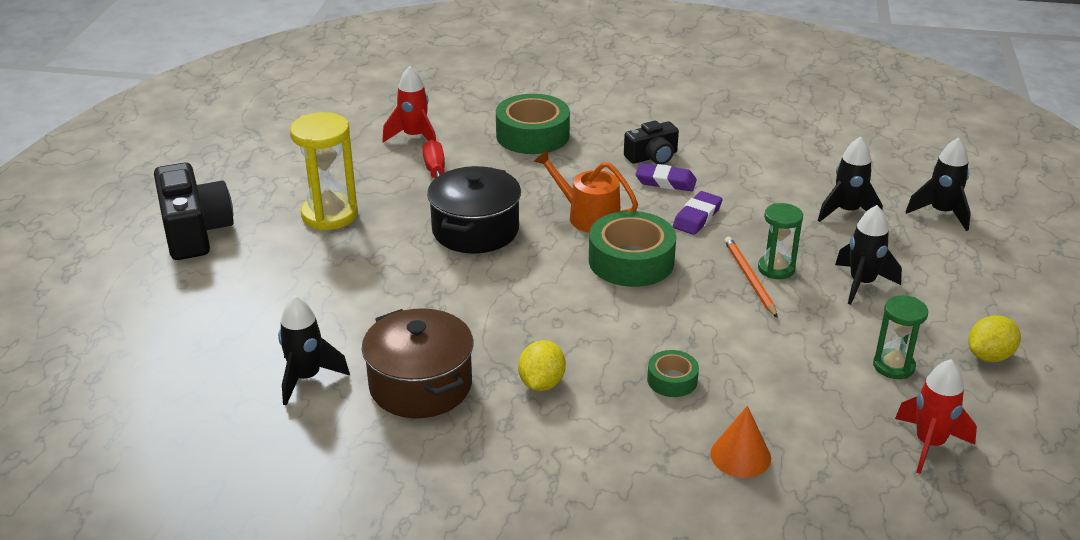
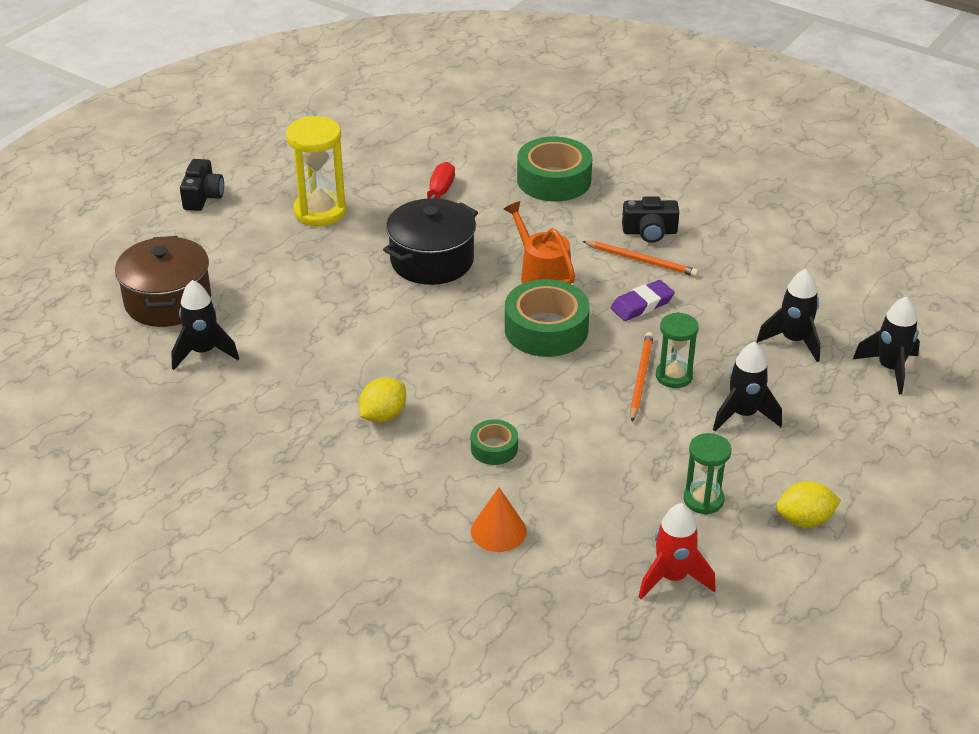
camera: 25 degrees right, 5 degrees up
(194, 231) = (203, 196): black camera -> black camera, size x0.59
(414, 137) = (445, 154): red rocket -> none
(420, 385) = (286, 386): brown pot -> brown pot (168, 301)
(665, 181) = (641, 261): purple eraser -> orange pencil

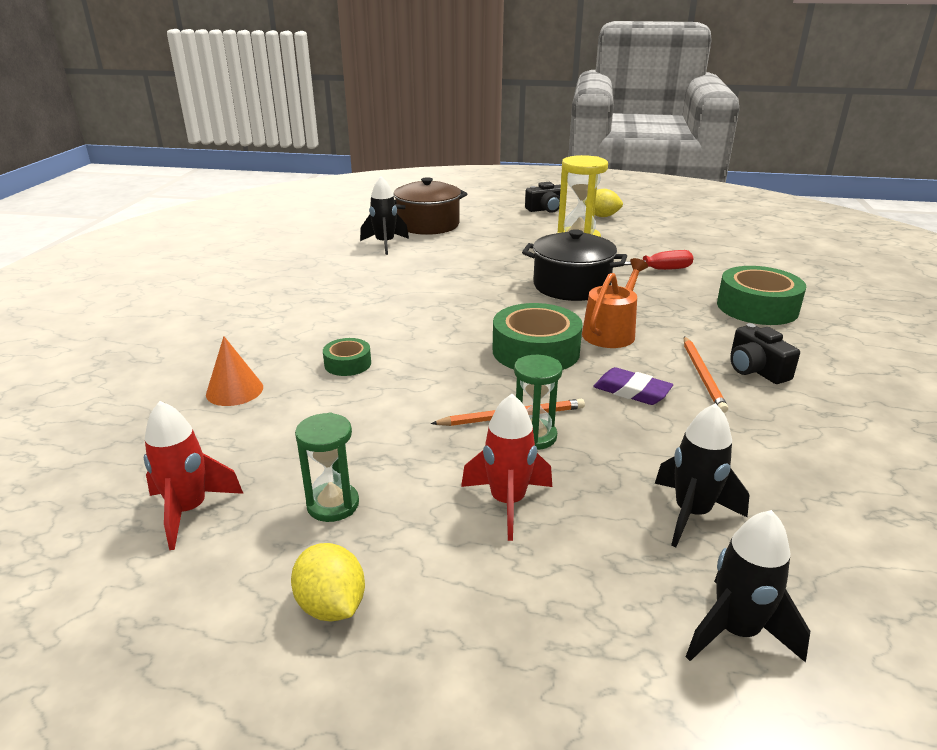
camera: 65 degrees right, 10 degrees down
(383, 416) = (359, 311): yellow lemon -> yellow lemon (601, 216)
(743, 415) = (507, 502): black rocket -> red rocket

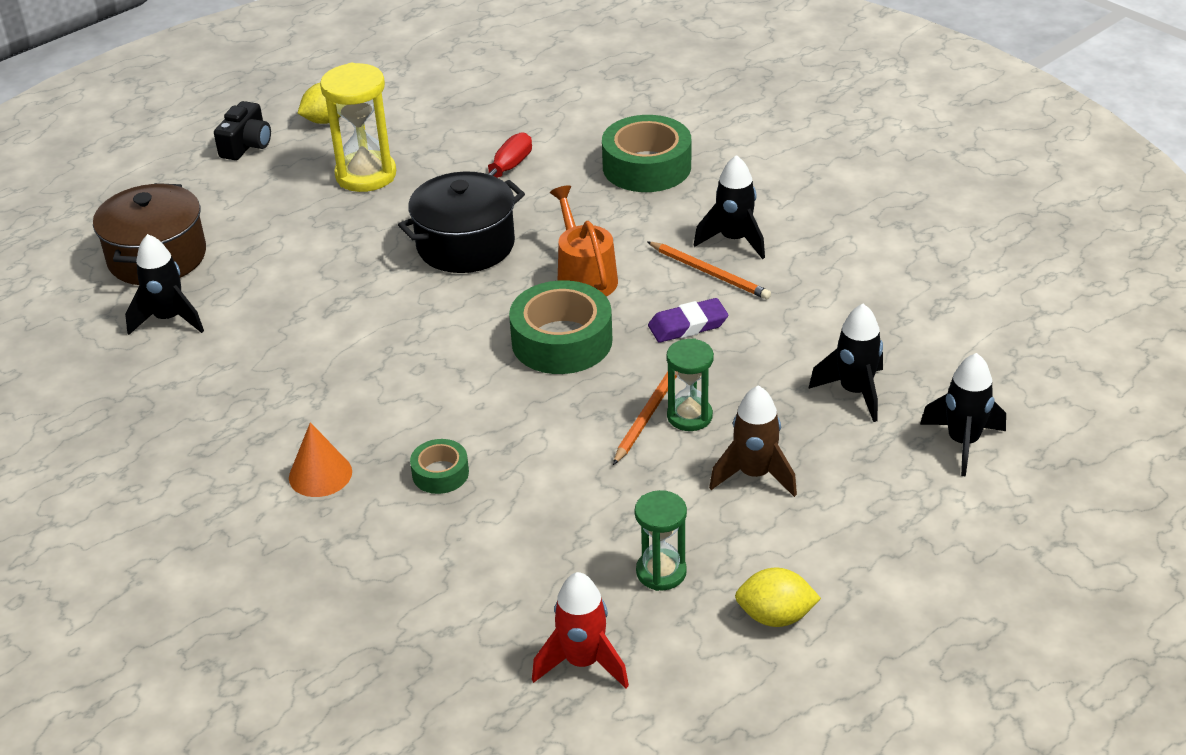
camera: 50 degrees left, 10 degrees up
(234, 390) = (402, 573): orange cone -> orange cone (320, 474)
(507, 502) = (754, 475): red rocket -> brown rocket
(756, 370) = (734, 240): black camera -> black rocket

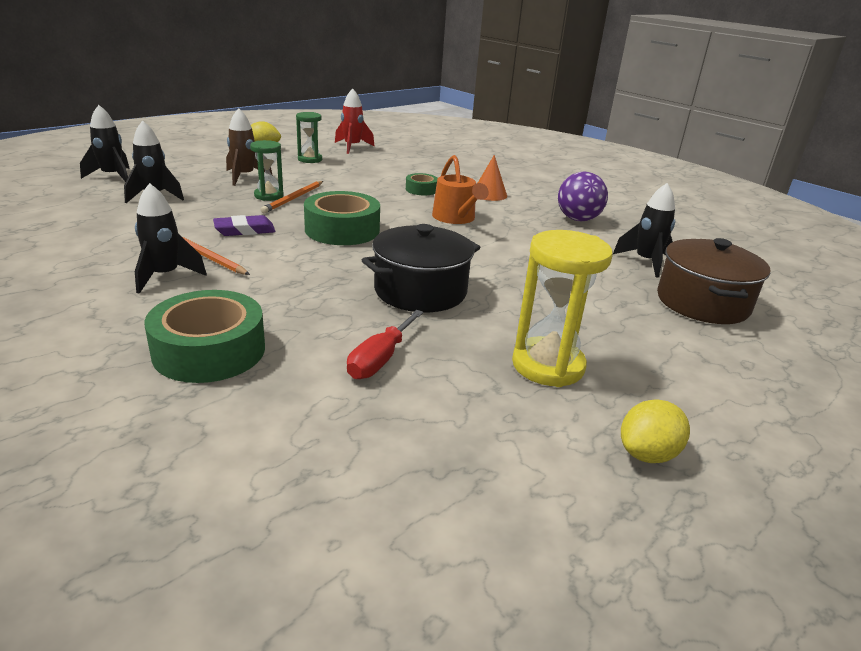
camera: 175 degrees right, 10 degrees down
(201, 411) = (578, 219): none -> purple ball
(246, 145) = (728, 419): black camera -> none
(584, 276) = (315, 262): orange watering can -> orange watering can (456, 218)

